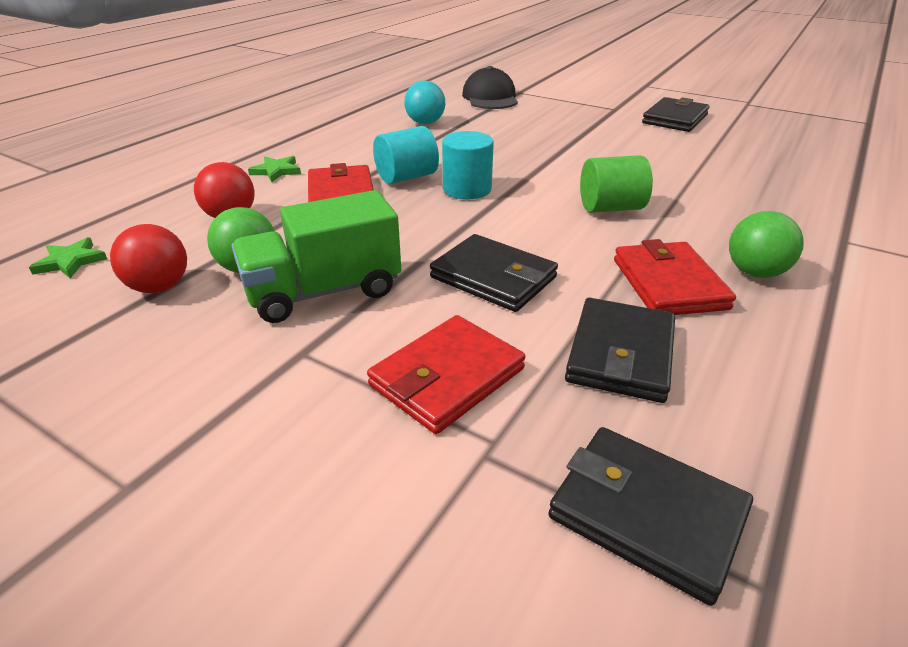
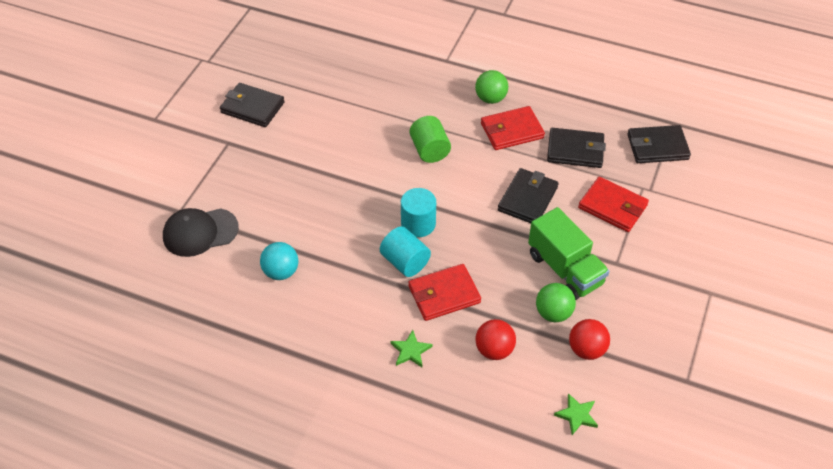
camera: 100 degrees left, 15 degrees up
(647, 514) = (657, 147): black wallet -> black wallet turned 60 degrees clockwise

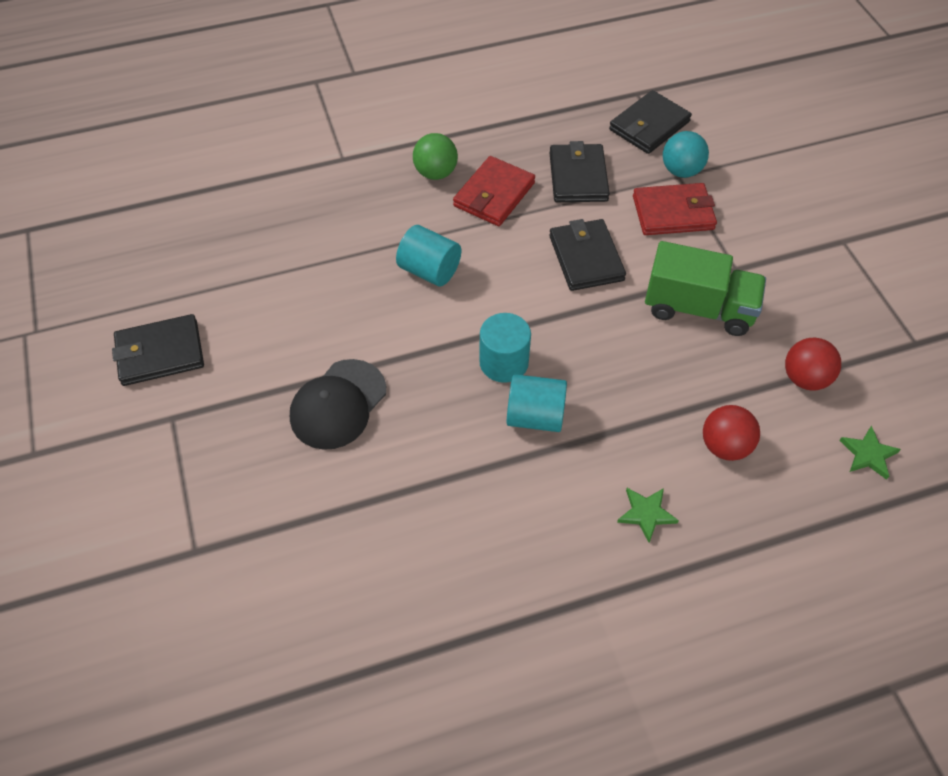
camera: 40 degrees left, 5 degrees up
(200, 232) = (252, 558): black cap -> black cap (338, 404)
(281, 272) = (407, 532): turquoise ball -> turquoise ball (681, 171)
(430, 150) = (429, 270): green cylinder -> turquoise cylinder
(444, 294) = (613, 423): red wallet -> none
(553, 313) = (736, 363): green ball -> none
(575, 150) = (578, 177): black wallet -> black wallet turned 60 degrees counterclockwise

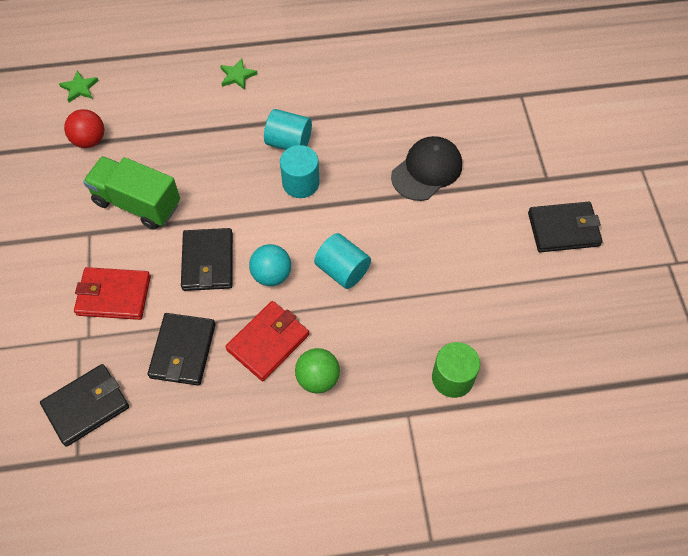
camera: 170 degrees left, 5 degrees up
(299, 190) = (452, 378): none -> green cylinder
(681, 171) = (83, 342): turquoise ball -> turquoise ball (271, 275)
(724, 446) = (169, 106): red ball -> none

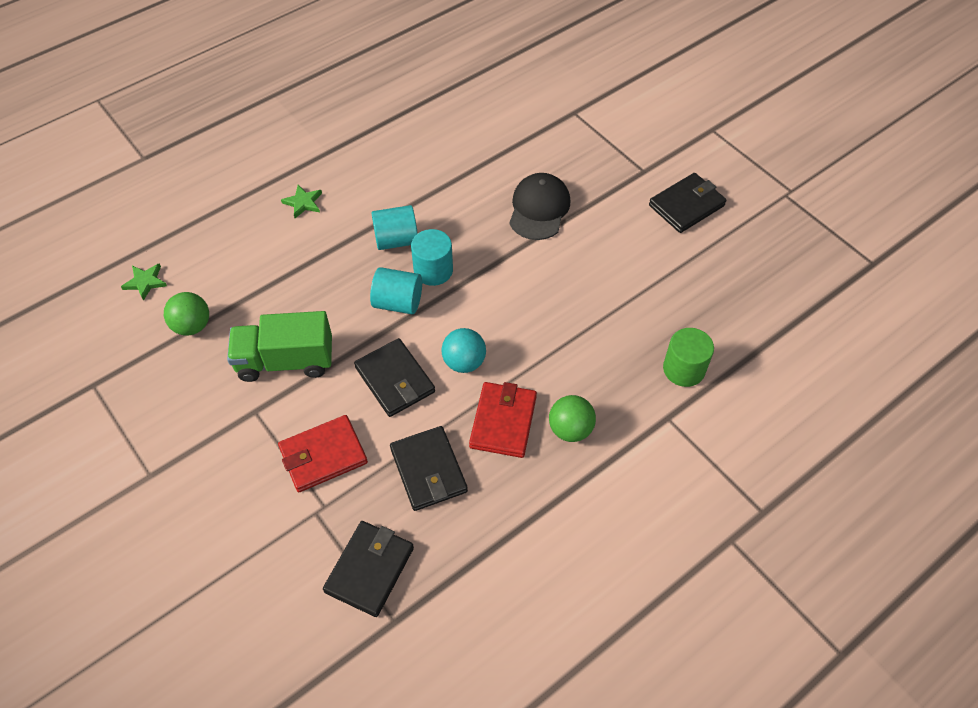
camera: 30 degrees left, 5 degrees down
(89, 140) = (192, 326): red ball -> green ball
(342, 270) = (525, 327): turquoise cylinder -> turquoise cylinder (398, 302)

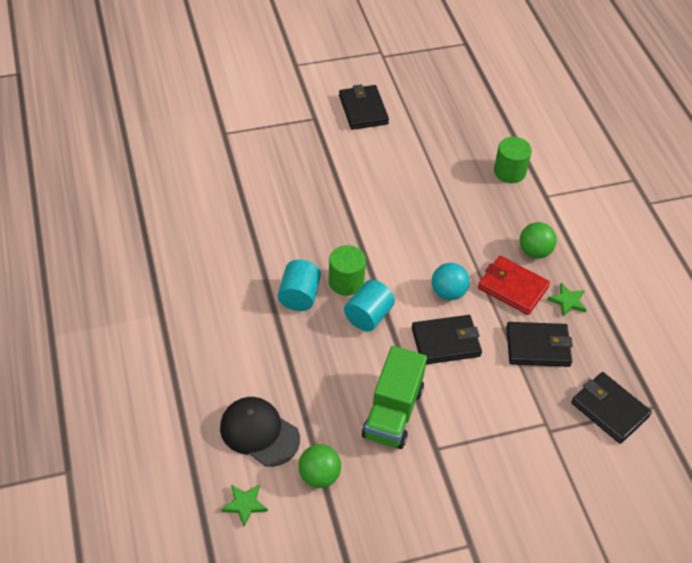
camera: 70 degrees left, 5 degrees down
(303, 203) = (215, 350): green star -> green star (567, 301)
(323, 455) = (499, 411): red wallet -> none
(433, 270) = (346, 282): turquoise cylinder -> green cylinder
(539, 209) = (317, 193): black cap -> black cap (259, 433)

